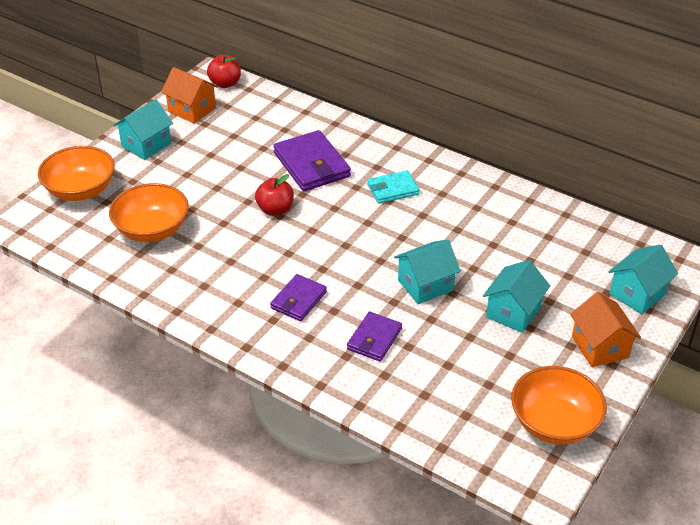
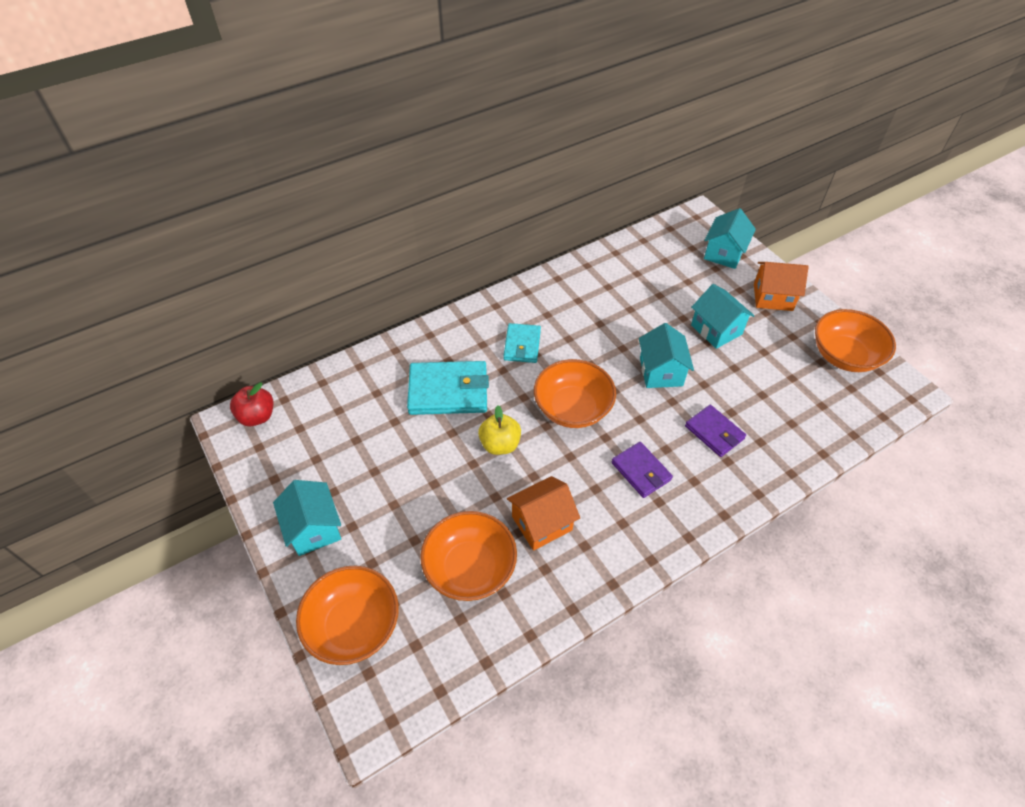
camera: 65 degrees left, 10 degrees up
(192, 110) = (281, 463): orange house -> orange house (542, 523)
(275, 210) = (500, 444): red apple -> yellow apple
(311, 165) = (448, 391): purple wallet -> turquoise wallet
(341, 240) = (572, 408): none -> orange bowl
(637, 294) = (724, 253): turquoise house -> turquoise house turned 45 degrees clockwise

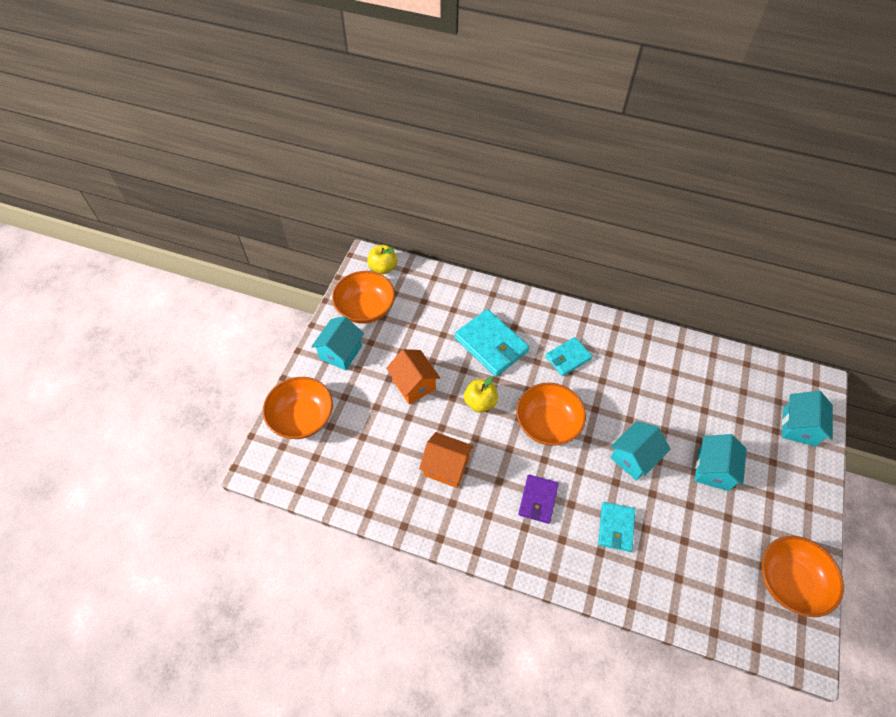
camera: 50 degrees right, 5 degrees up
(257, 416) = (383, 267): red apple -> yellow apple
(470, 568) = (383, 449): orange bowl -> orange bowl (365, 308)
(714, 432) = (616, 527): purple wallet -> turquoise wallet
(724, 253) = (799, 427): turquoise house -> turquoise house turned 60 degrees counterclockwise
(773, 297) = (792, 491): orange house -> orange house (414, 384)

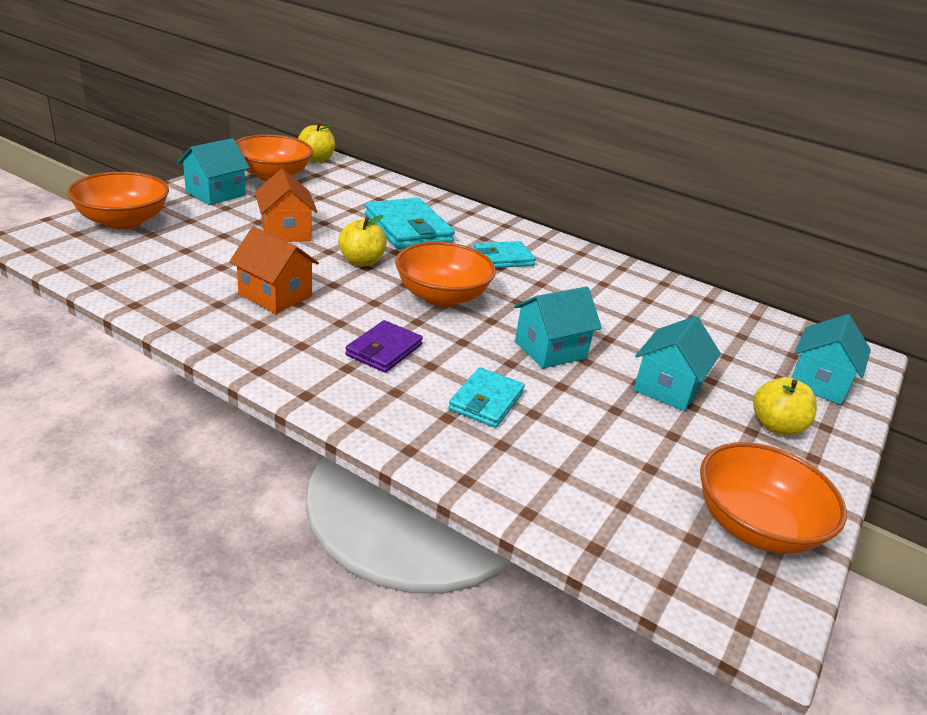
camera: 10 degrees right, 25 degrees down
(783, 484) = (776, 426): none -> yellow apple

